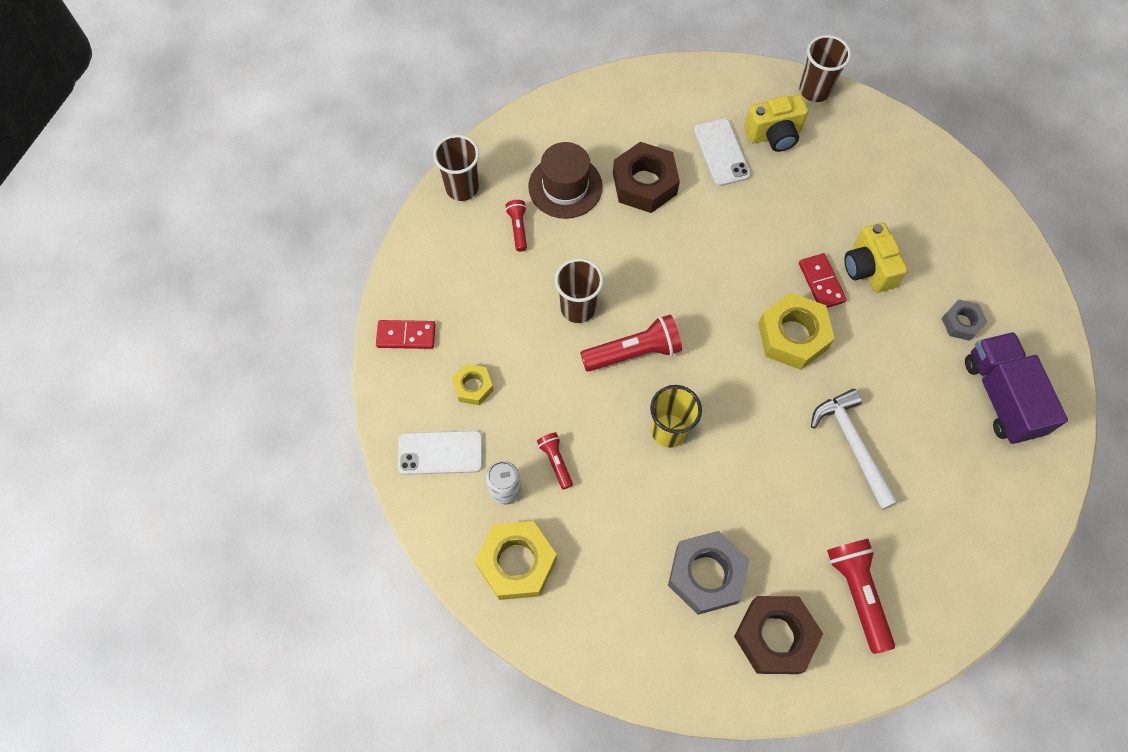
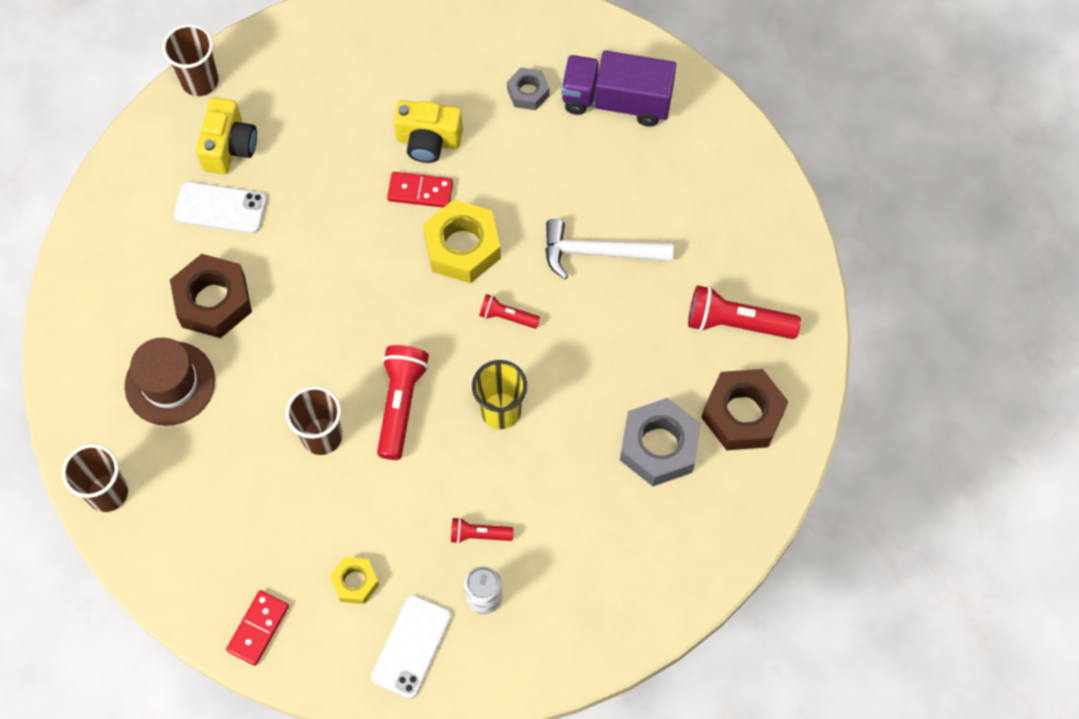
camera: 65 degrees left, 0 degrees up
(517, 563) = (564, 619): yellow nut -> none
(518, 228) = (193, 455): red flashlight -> red flashlight (507, 317)

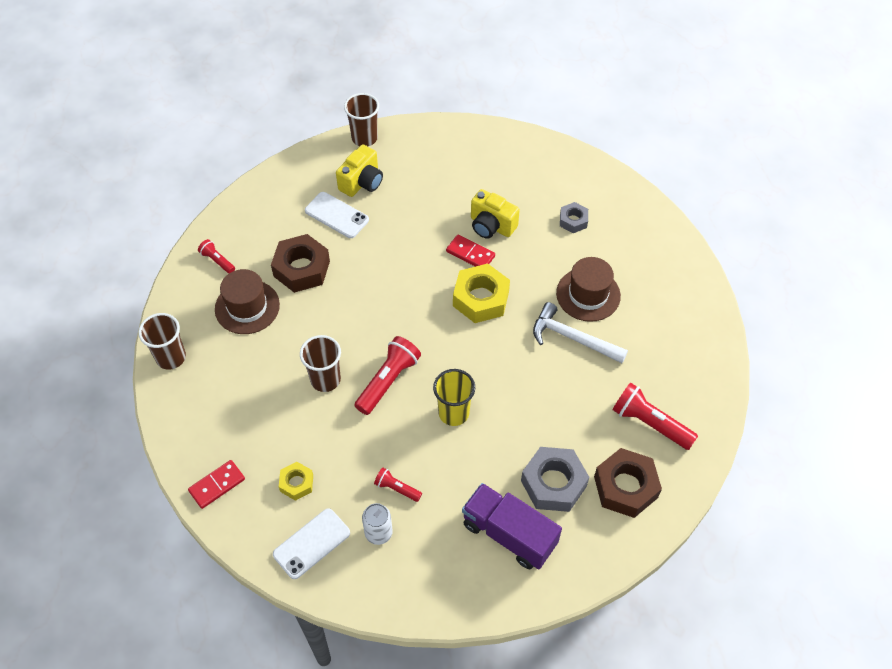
camera: 25 degrees right, 10 degrees down
(507, 317) = (488, 354): red flashlight -> red flashlight (217, 261)
(591, 186) = (588, 294): none -> brown hat
(616, 101) = (632, 248): purple truck -> purple truck (509, 534)

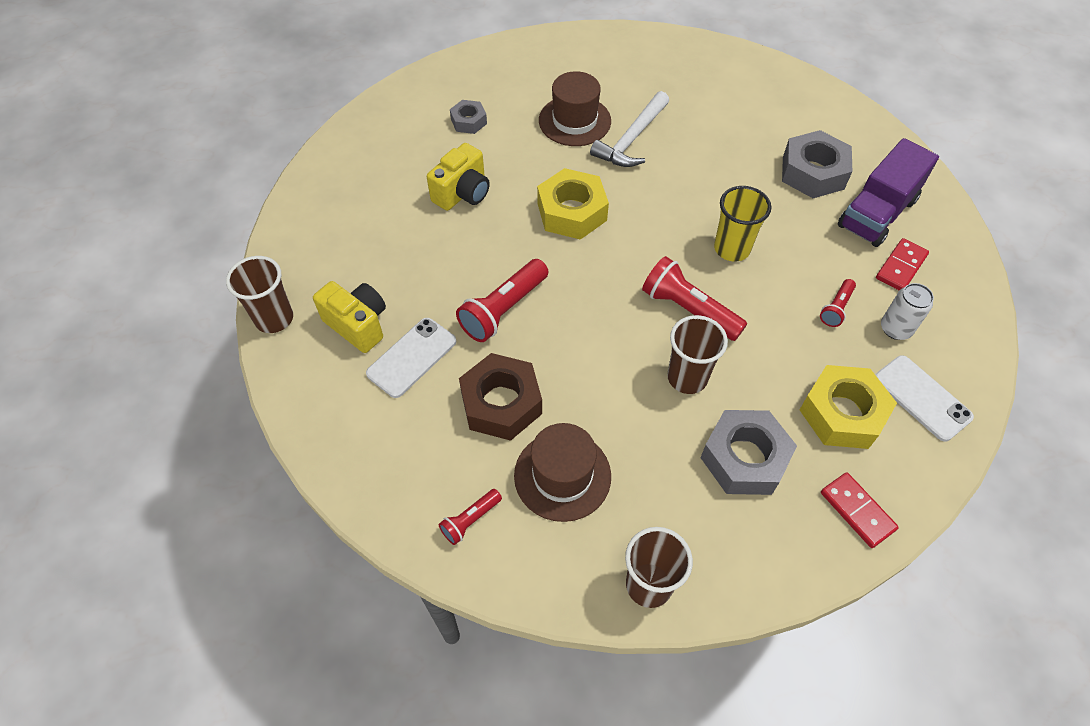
camera: 85 degrees left, 0 degrees up
(259, 415) = (744, 458): none -> grey nut
(296, 483) = (842, 413): yellow nut -> yellow nut, size x1.81
(470, 254) = (503, 216): red domino -> red domino (901, 267)
(625, 487) = (810, 120): brown nut -> none
(650, 423) = (736, 95): red flashlight -> red flashlight (503, 310)

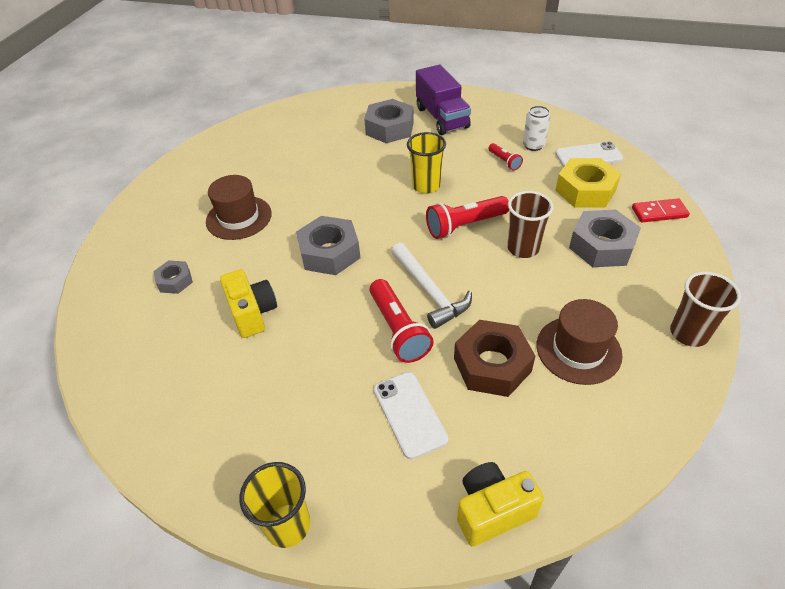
camera: 60 degrees left, 10 degrees down
(274, 318) = (288, 525): brown cup -> yellow cup
(358, 325) = (346, 447): yellow camera -> yellow camera (492, 511)
(470, 520) = (599, 427): red flashlight -> none
(571, 212) = (329, 253): yellow nut -> grey nut
(632, 139) = (286, 195): white hammer -> white hammer (430, 291)
(901, 267) = (488, 125): red domino -> none

